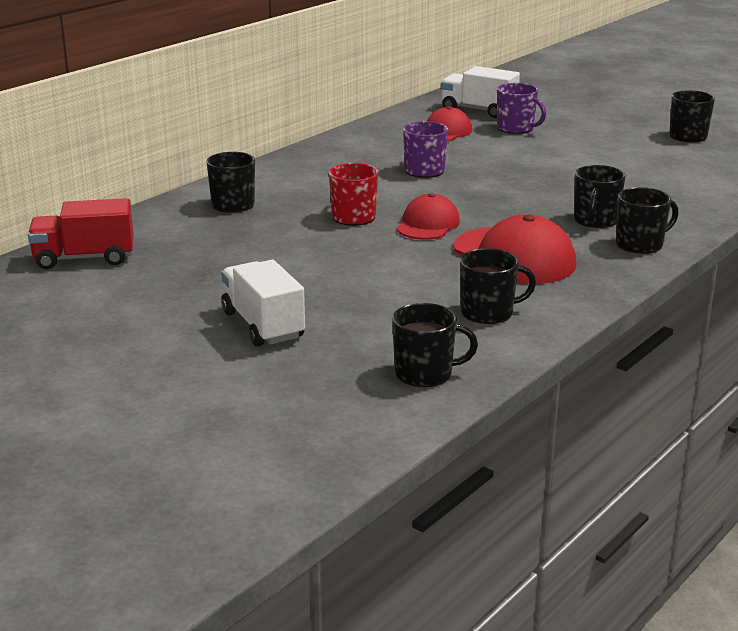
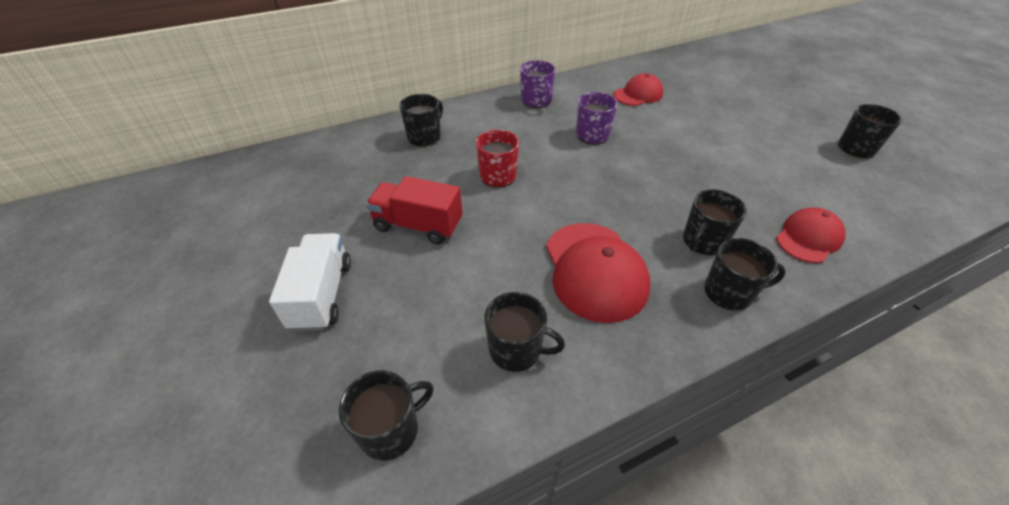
camera: 25 degrees right, 20 degrees up
(84, 258) = (280, 168): red truck -> red truck (418, 225)
(425, 373) = (391, 430): black mug -> black mug turned 60 degrees counterclockwise
(428, 224) = (549, 202): red cap -> red cap (808, 238)
(478, 110) = (681, 76): white truck -> none
(516, 128) = (700, 103): purple mug -> purple mug (536, 101)

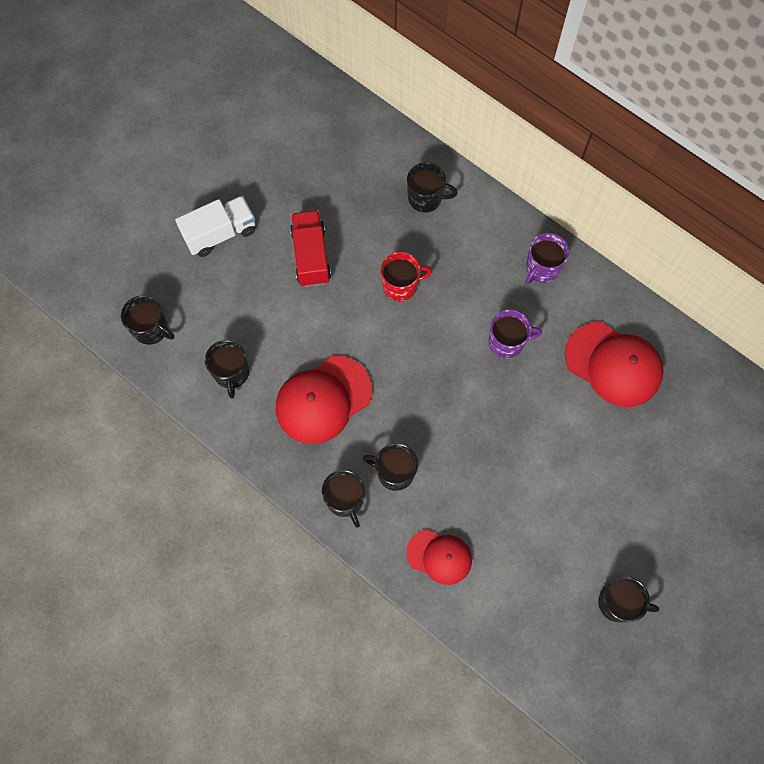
camera: 65 degrees right, 25 degrees up
(638, 94) = (613, 364): red cap -> red cap, size x1.61

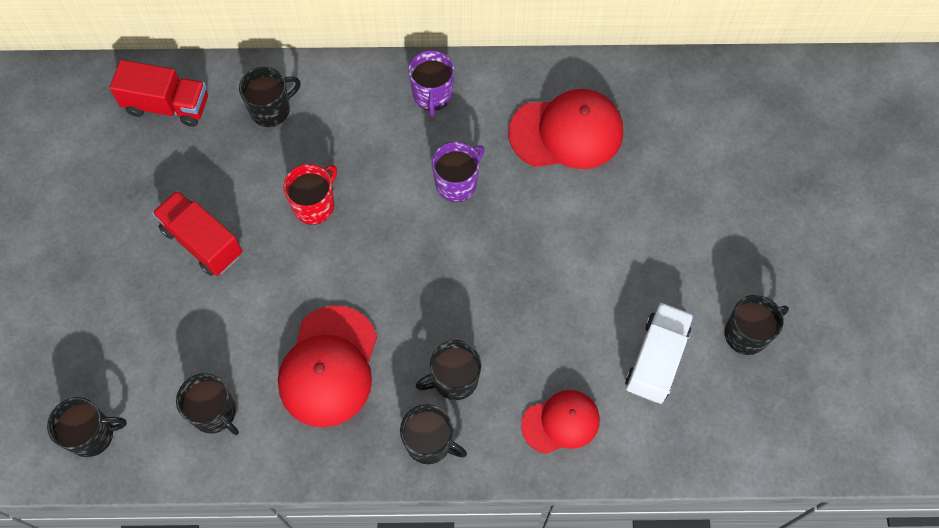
camera: 40 degrees left, 5 degrees down
(220, 233) = (89, 288): white truck -> white truck (656, 360)
(361, 146) = (167, 105): none -> red truck

